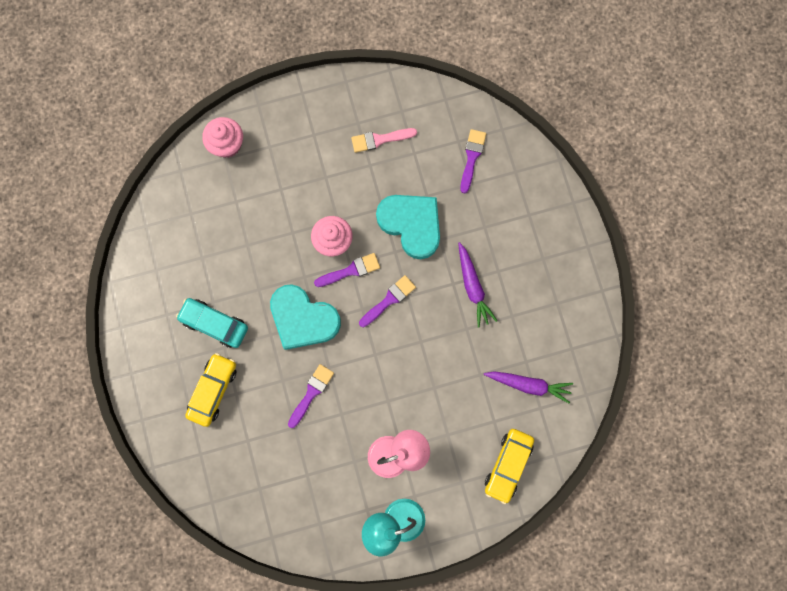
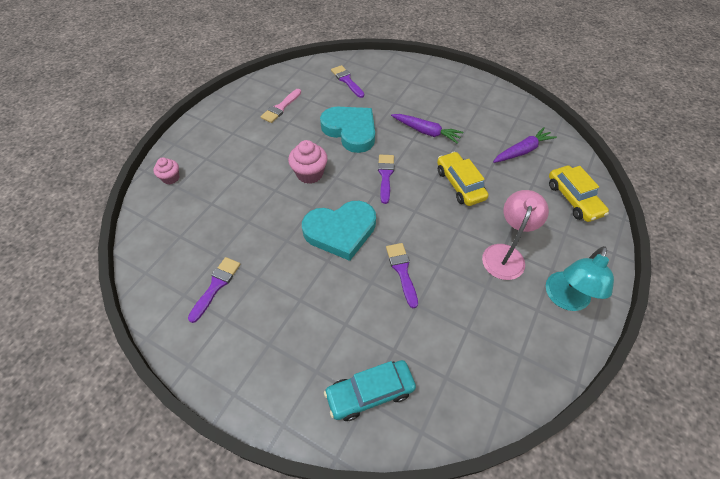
camera: 45 degrees left, 25 degrees down
(213, 390) = (324, 338): yellow car -> yellow car (460, 184)
(214, 324) = (274, 290): turquoise car -> turquoise car (370, 392)
(227, 144) = (171, 178): pink cupcake -> pink cupcake, size x0.63
(350, 270) = (341, 180): purple brush -> purple brush (216, 286)
(411, 224) = (350, 131): turquoise heart -> turquoise heart turned 45 degrees clockwise

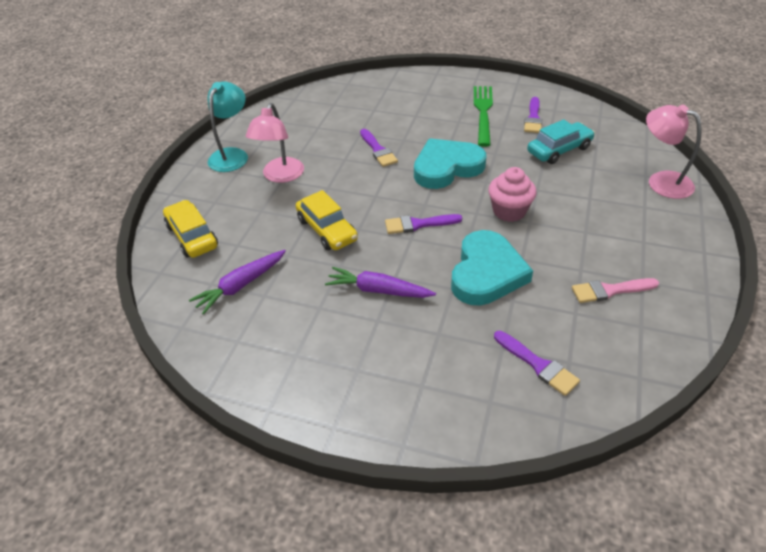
camera: 170 degrees right, 10 degrees down
(171, 178) = (661, 181): pink cupcake -> pink lamp
(264, 311) = (483, 112): none -> green fork
(281, 108) = (610, 290): pink brush -> pink brush turned 120 degrees counterclockwise
(350, 131) = (486, 273): turquoise heart -> turquoise heart turned 105 degrees counterclockwise
(370, 392) = (385, 91): turquoise car -> turquoise car (559, 150)
(385, 175) = (418, 224): purple brush -> purple brush turned 90 degrees clockwise

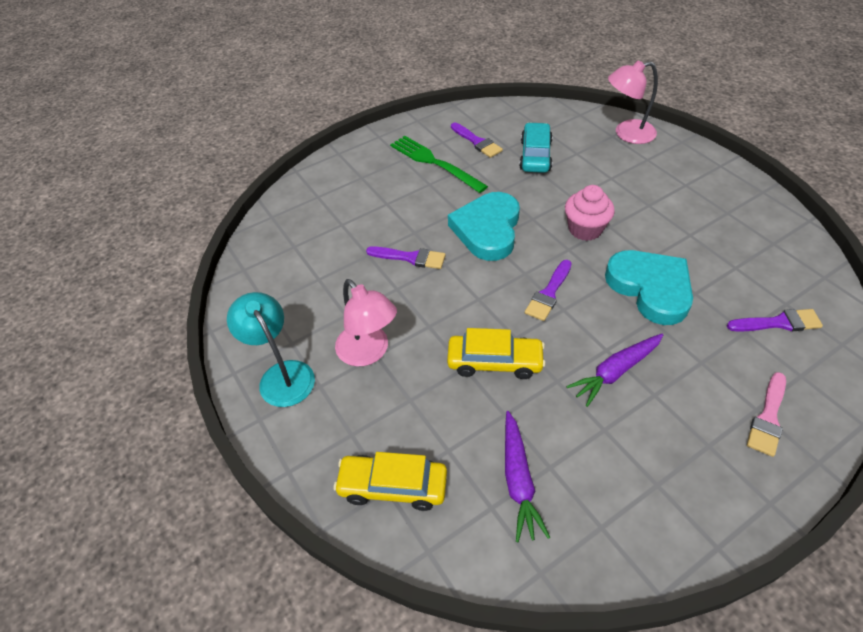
camera: 50 degrees left, 5 degrees up
(610, 290) = (725, 234): pink brush -> pink brush (768, 418)

